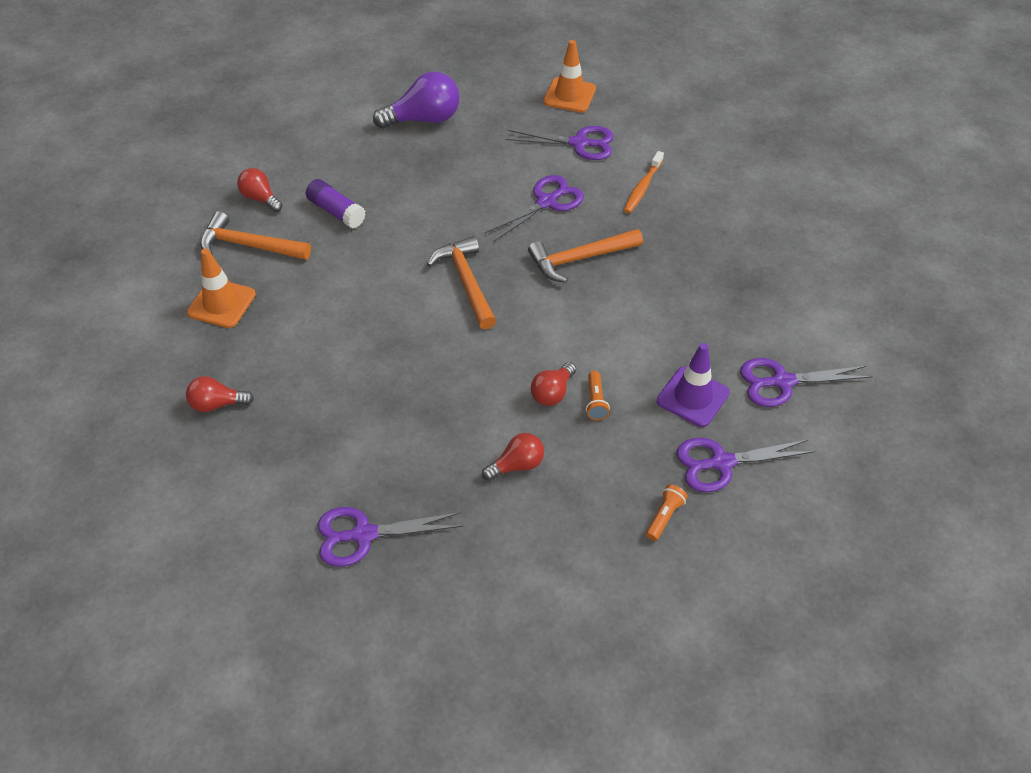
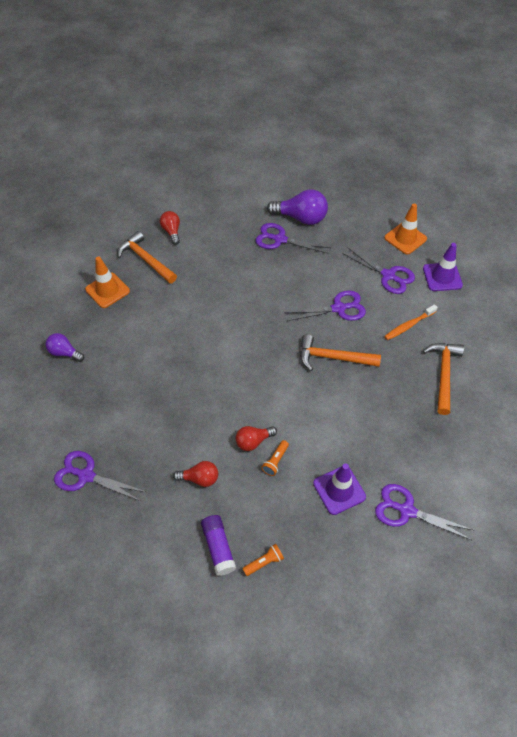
camera: 30 degrees right, 5 degrees up
(217, 404) = (64, 353): red light bulb -> purple light bulb
(336, 212) = (208, 259): purple glue stick -> purple glue stick (218, 547)
(466, 282) = (252, 341): orange hammer -> orange hammer (443, 374)
(642, 121) = (442, 277): none -> purple traffic cone
(721, 463) = (325, 546): purple scissors -> purple scissors (280, 239)

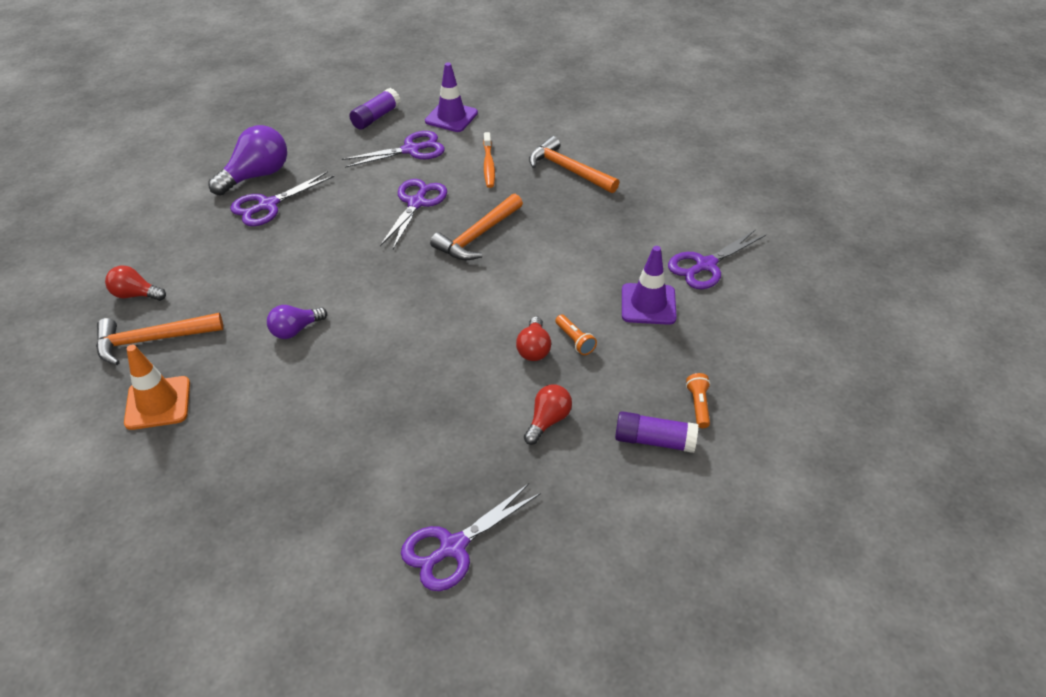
camera: 60 degrees left, 10 degrees down
(64, 353) = (217, 497): purple light bulb -> purple light bulb (295, 330)
(405, 238) = (376, 117): orange traffic cone -> purple glue stick

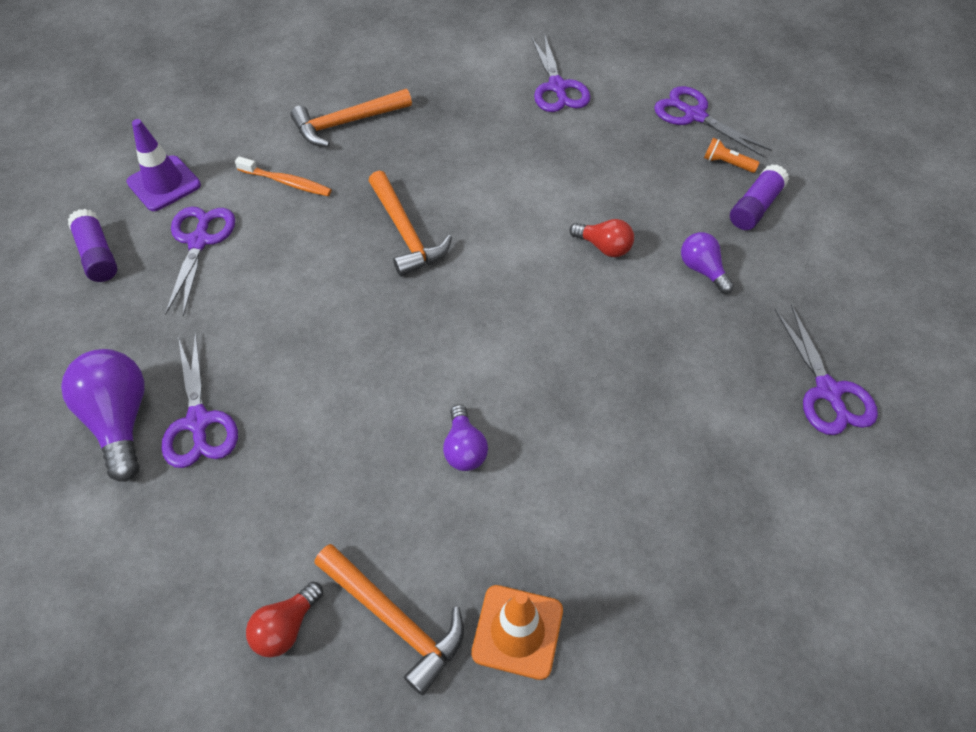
camera: 65 degrees left, 10 degrees up
(152, 340) = (394, 619): orange hammer -> orange hammer turned 60 degrees counterclockwise
(416, 203) = (308, 267): purple scissors -> purple scissors (694, 115)
(548, 420) = (702, 270): red light bulb -> purple light bulb
(575, 340) = (608, 213): orange flashlight -> none
(648, 304) = (587, 144): purple traffic cone -> none

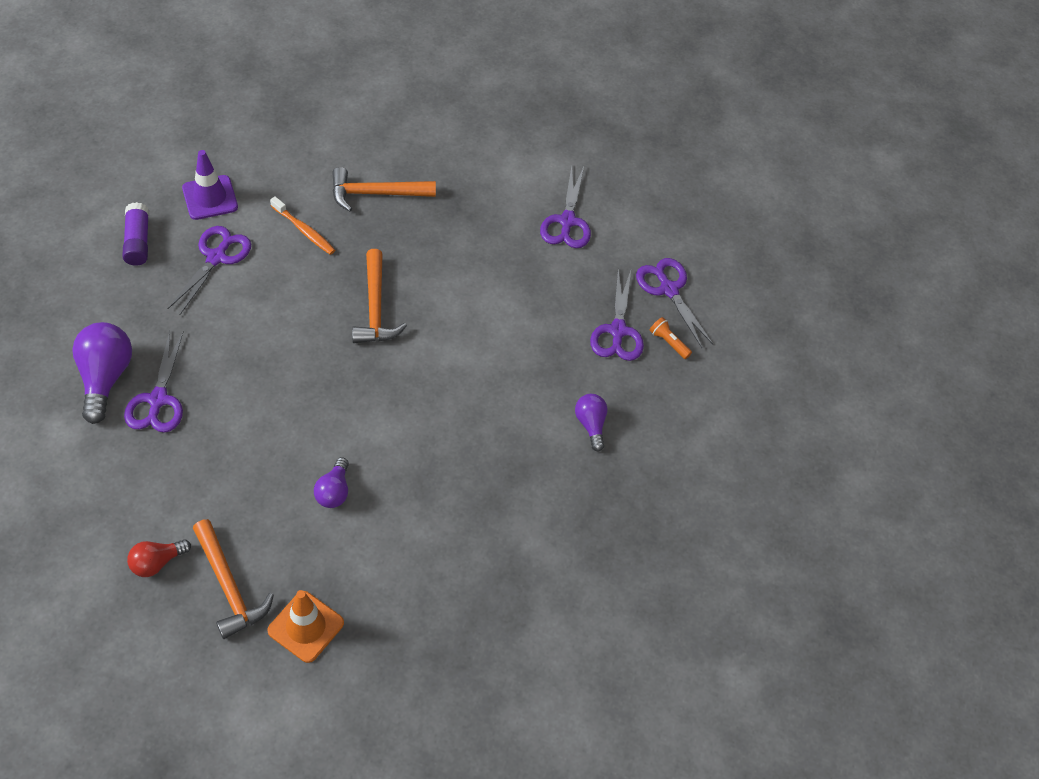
camera: 15 degrees right, 0 degrees up
(604, 247) = (524, 377): red light bulb -> none
(755, 207) = (667, 388): purple glue stick -> none
(828, 391) = (627, 555): purple scissors -> purple scissors (617, 331)

